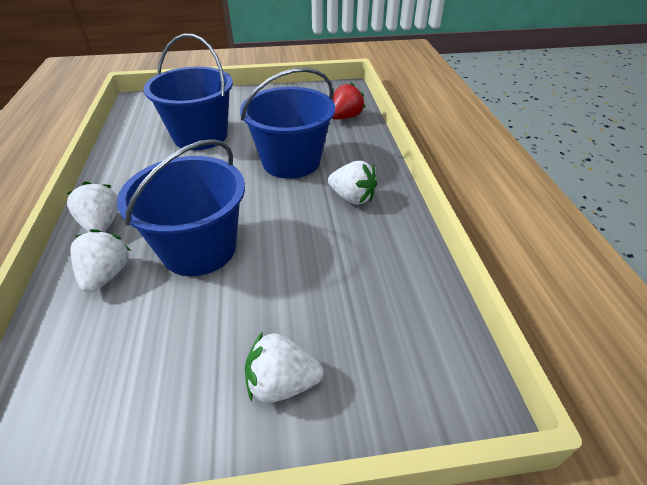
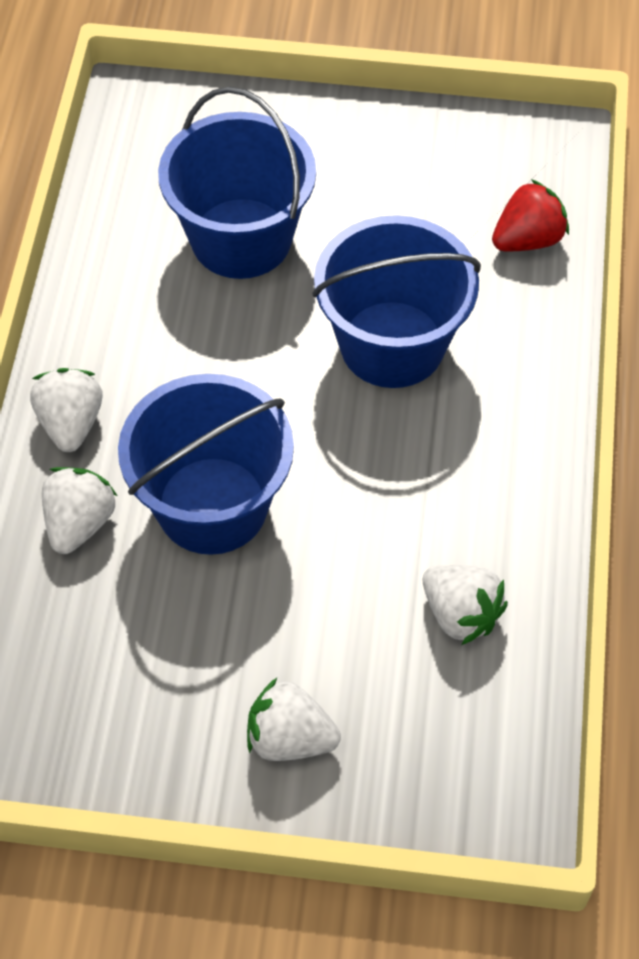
camera: 15 degrees right, 15 degrees up
(352, 198) = (473, 455): white strawberry -> white strawberry (460, 614)

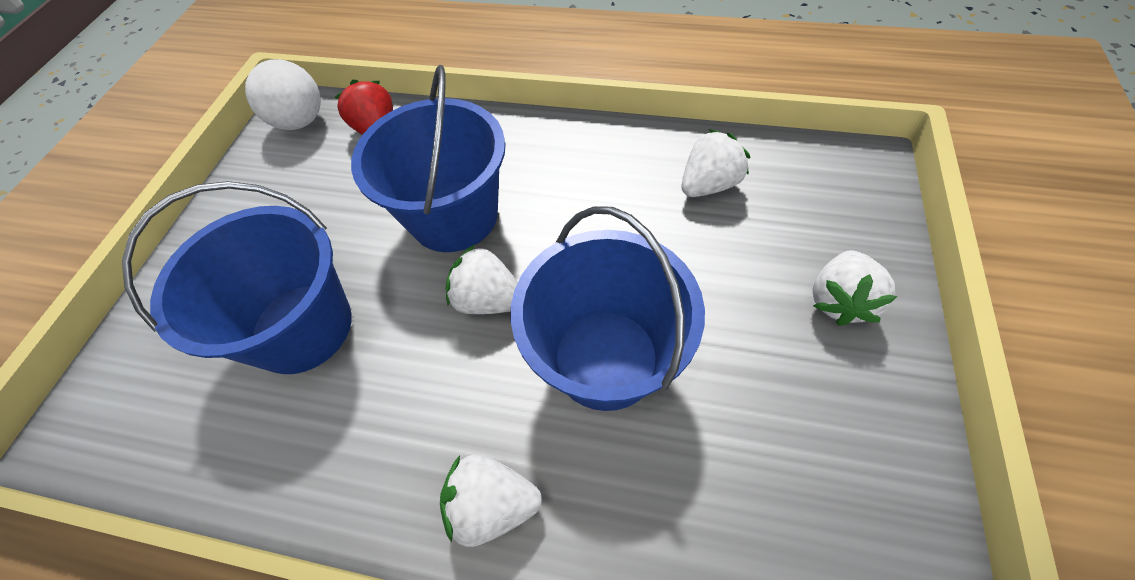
camera: 80 degrees left, 0 degrees up
(79, 523) = (622, 493): white strawberry -> white strawberry (488, 300)
(536, 156) = (300, 121): none -> white ball

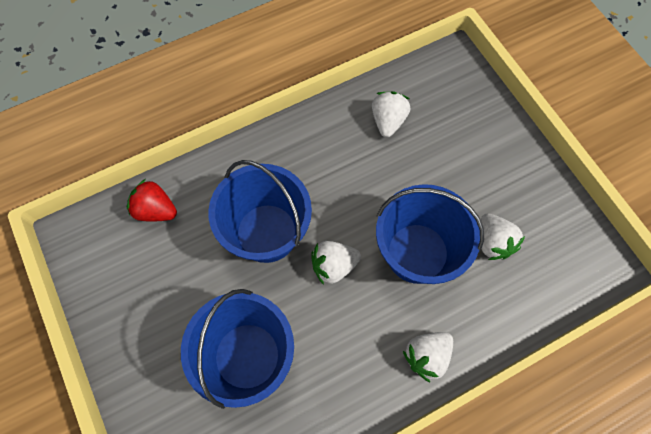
camera: 45 degrees left, 10 degrees up
(300, 121) = (91, 239): white ball -> none
(839, 300) = (493, 149): white strawberry -> white strawberry (493, 242)

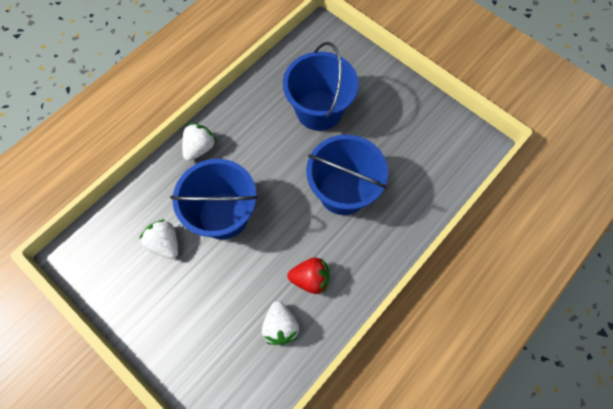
camera: 160 degrees right, 0 degrees up
(156, 210) = (434, 180): red strawberry -> red strawberry (310, 279)
(333, 266) = (283, 184): white strawberry -> none

